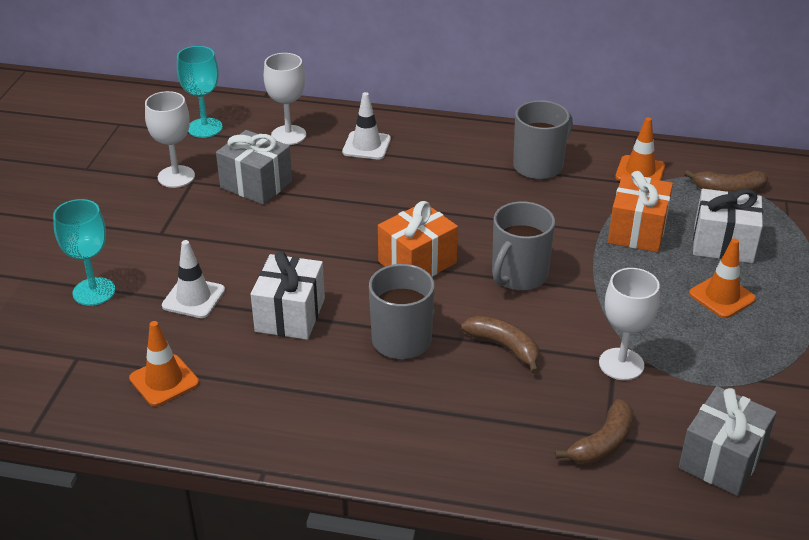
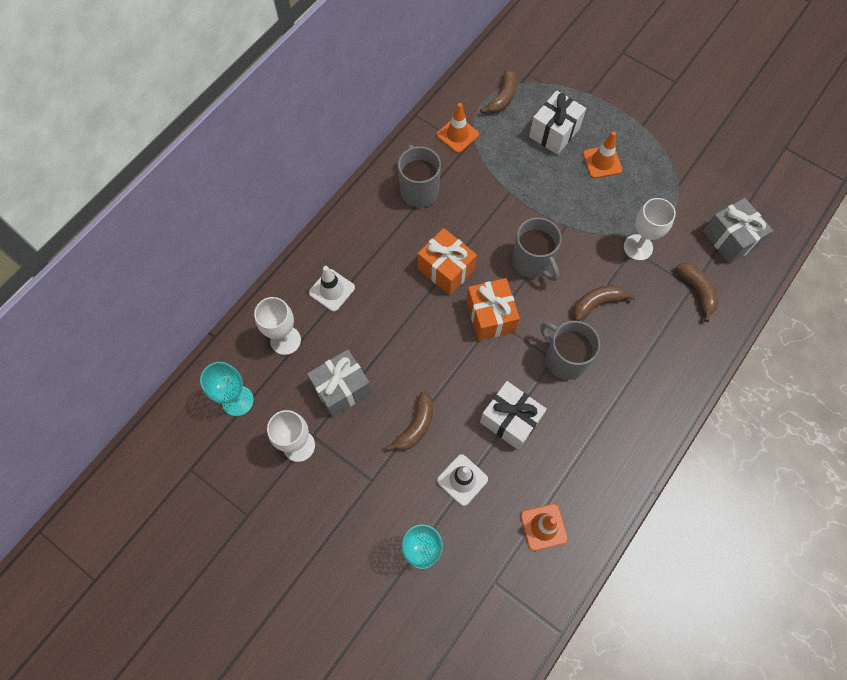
camera: 65 degrees left, 30 degrees up
(241, 246) = (416, 426): none -> brown banana
(637, 231) = (519, 171): orange gift -> orange gift (446, 269)

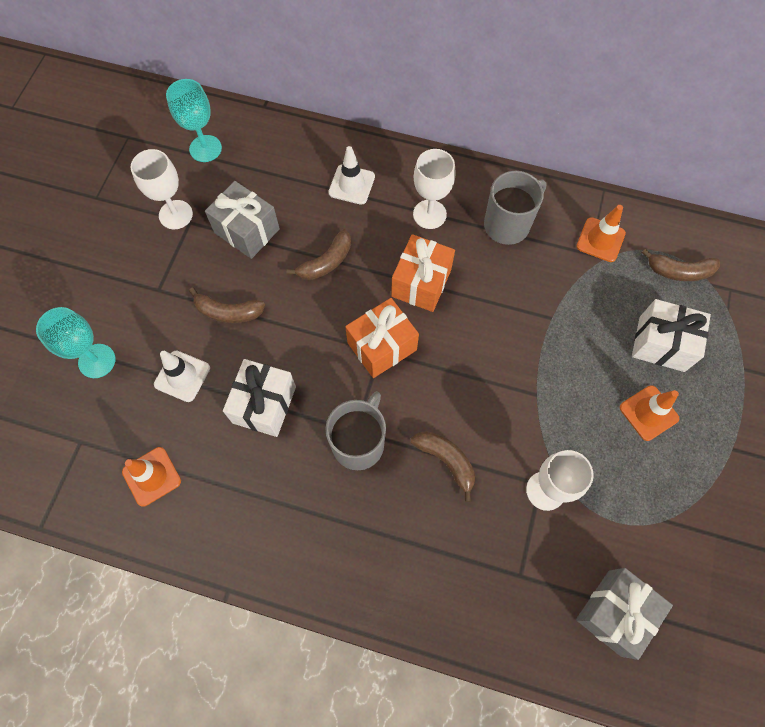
camera: 70 degrees right, 0 degrees up
(285, 340) = (281, 164): white goblet -> white goblet (429, 214)
(532, 262) = (470, 371): grey mug -> none
(697, 291) = (515, 584): brown banana -> brown banana (326, 262)

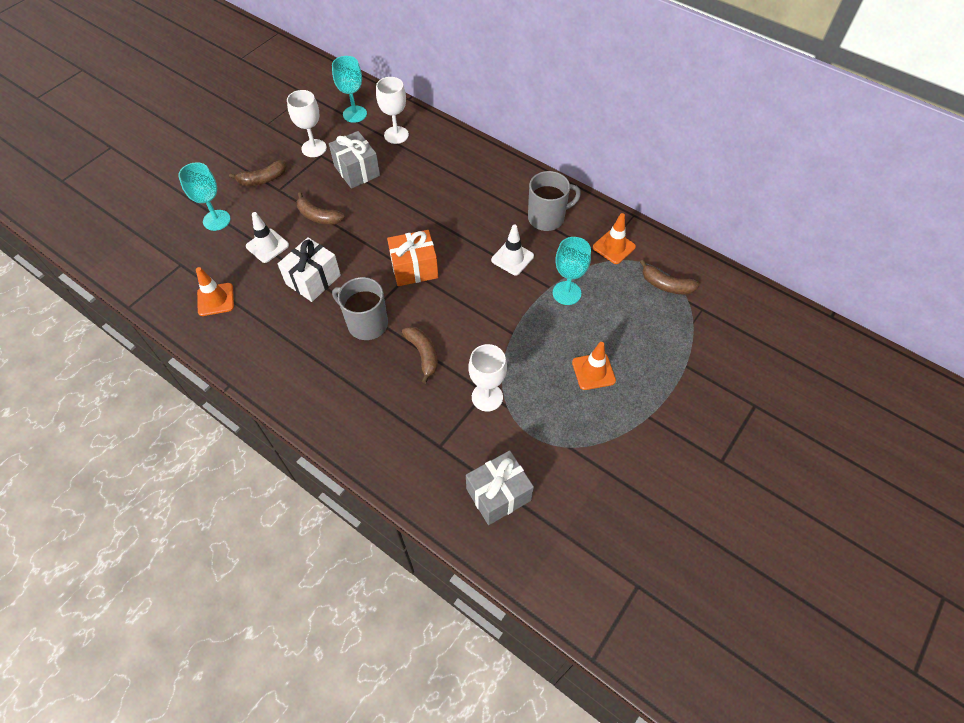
camera: 20 degrees right, 10 degrees down
(326, 262) = (402, 205): brown banana -> brown banana (263, 179)
(351, 184) = (445, 162): white traffic cone -> white traffic cone (512, 258)
(359, 443) = (366, 323): grey mug -> grey mug turned 105 degrees counterclockwise
(421, 283) = (463, 237): orange gift -> none
(429, 214) = (492, 195): white goblet -> white goblet (396, 135)
(574, 319) = (566, 293): none -> turquoise goblet
(661, 344) = (627, 329): white gift -> none

